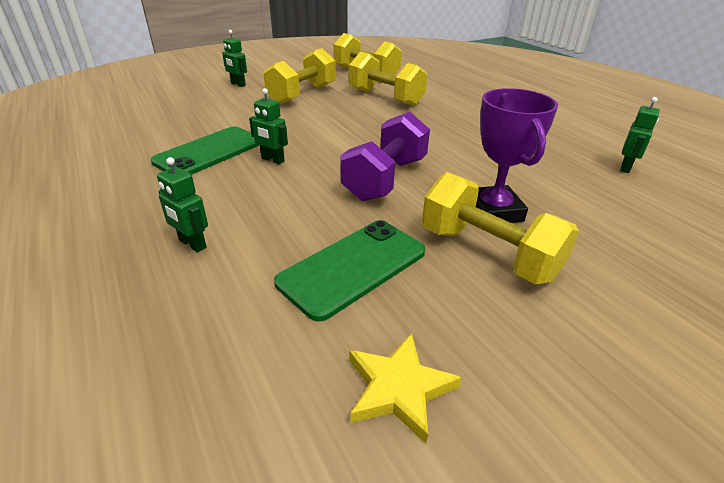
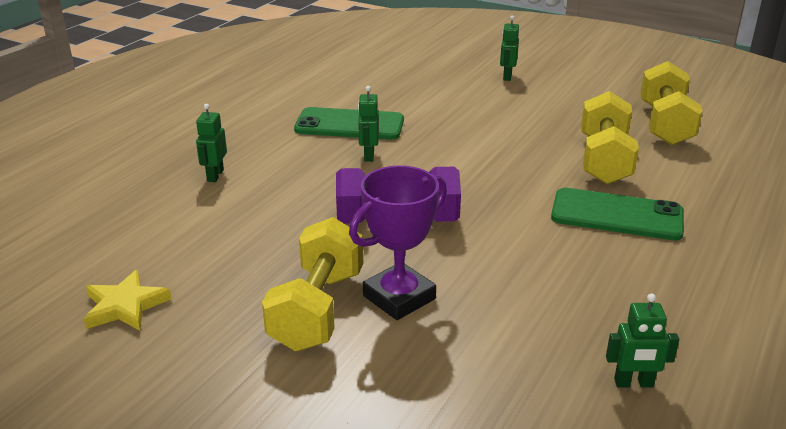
camera: 60 degrees right, 5 degrees down
(302, 94) = (534, 114): yellow dumbbell -> none
(353, 267) = (241, 248): green phone -> green phone (617, 215)

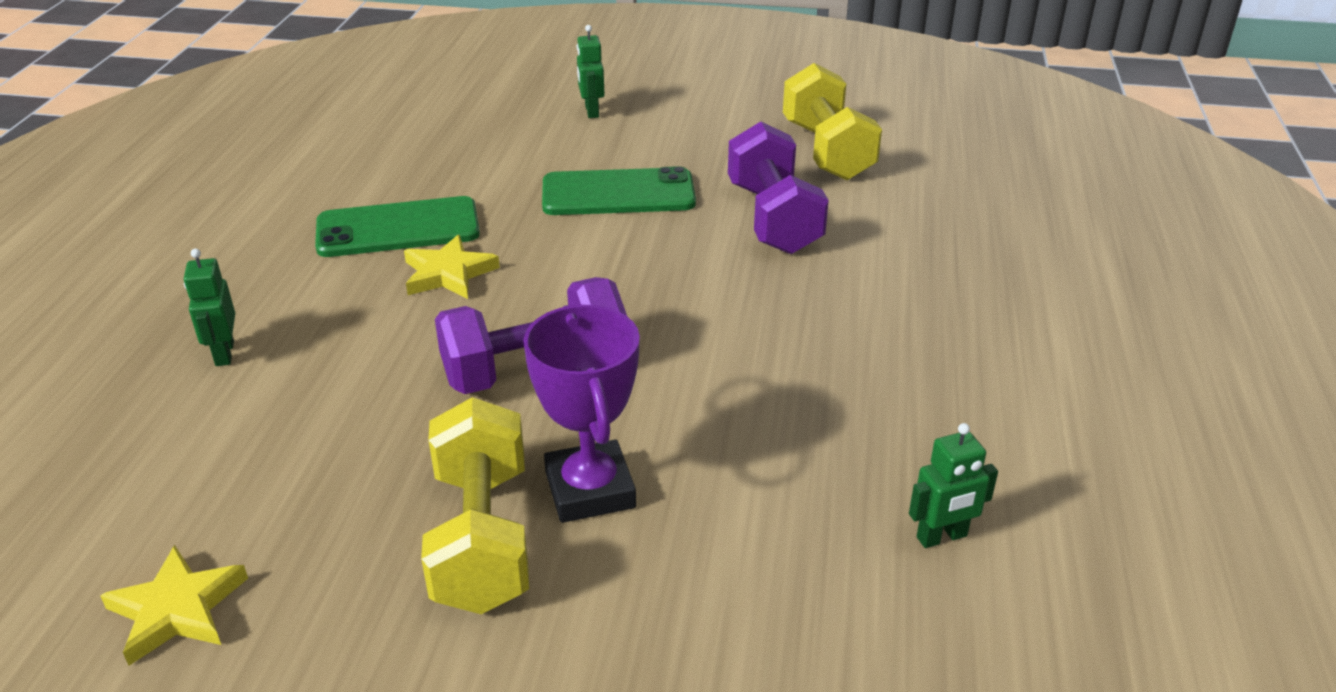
camera: 20 degrees left, 5 degrees up
(368, 155) = (448, 273): green robot -> yellow star
(399, 297) = (590, 489): purple trophy -> purple trophy turned 45 degrees counterclockwise
(604, 160) = (773, 218): yellow dumbbell -> purple dumbbell
(617, 215) = (822, 297): green phone -> green phone (618, 193)

